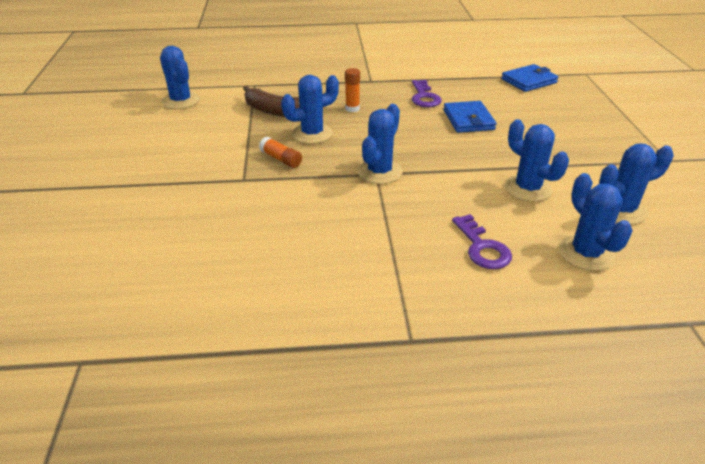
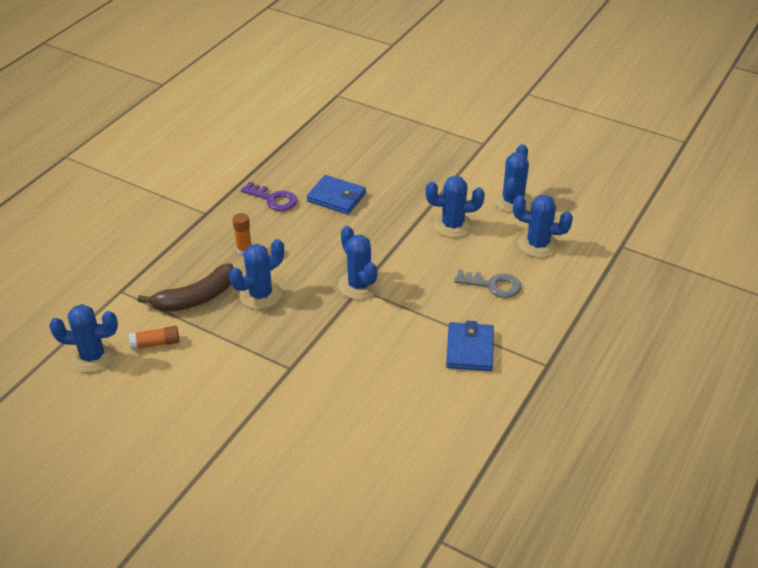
camera: 55 degrees left, 5 degrees up
(281, 159) = (282, 332): orange glue stick -> orange glue stick (155, 343)
(312, 134) = (260, 295): blue cactus -> blue cactus turned 45 degrees clockwise
(482, 247) = (493, 285): purple key -> grey key
(529, 81) = (314, 129): blue wallet -> blue wallet (470, 349)

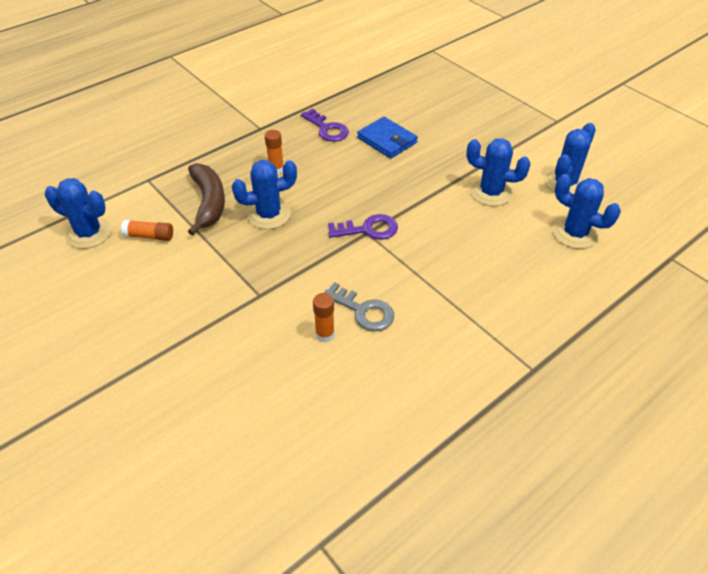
camera: 20 degrees right, 5 degrees up
(196, 298) = (209, 203): brown banana -> brown banana turned 90 degrees counterclockwise
(359, 285) = (368, 229): blue cactus -> purple key
(365, 385) = (325, 334): none -> orange glue stick
(470, 349) = (453, 327): blue wallet -> none
(493, 285) = (508, 264): grey key -> grey key (363, 311)

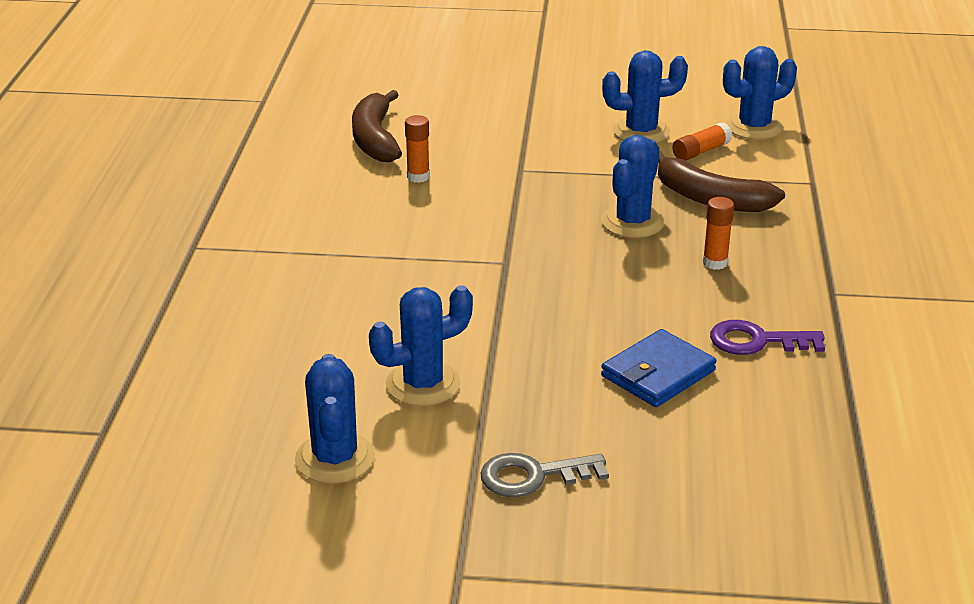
camera: 135 degrees right, 15 degrees down
(301, 401) = (375, 139): none -> brown banana
(363, 311) = (409, 206): grey key -> grey key (534, 476)
(368, 229) = (509, 265): purple key -> none
(387, 140) = (658, 373): blue wallet -> blue wallet turned 45 degrees counterclockwise
(575, 233) = (258, 393): blue cactus -> blue cactus (641, 131)

